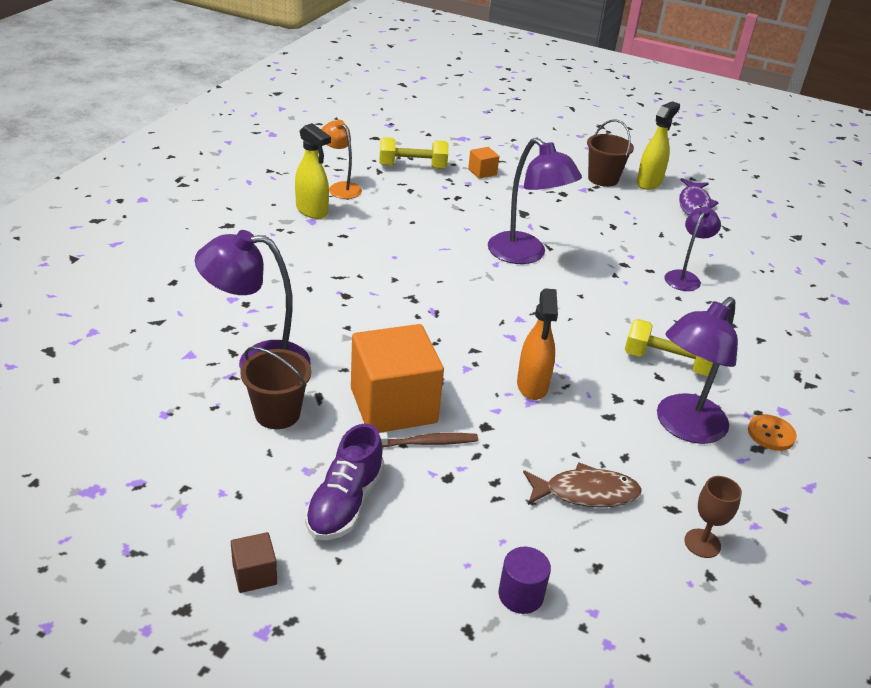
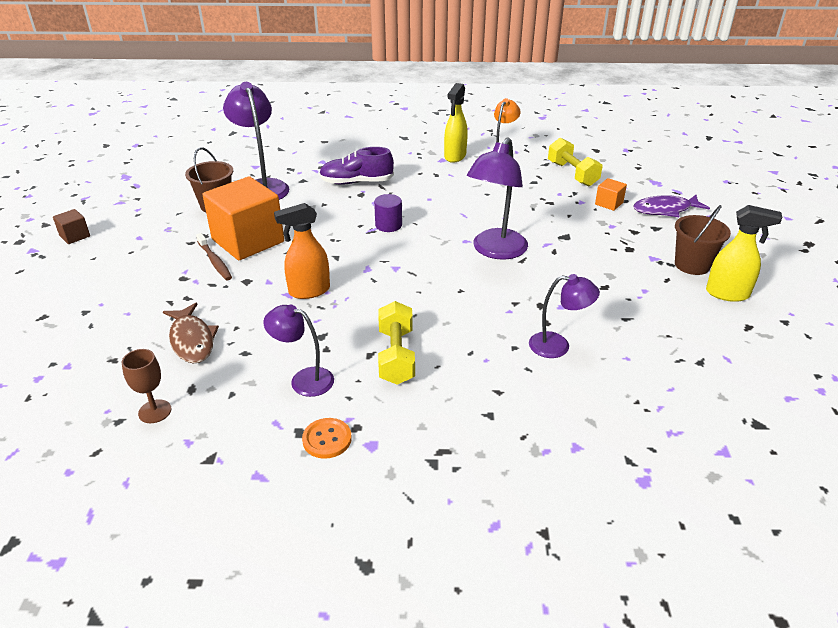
camera: 70 degrees right, 0 degrees up
(345, 503) = (143, 248): purple shoe -> purple shoe (356, 182)
(521, 595) = (77, 331): purple cylinder -> purple cylinder (388, 225)
(683, 427) = (304, 379): purple lamp -> purple lamp, size x0.61
(694, 204) = (723, 331): purple fish -> purple fish (665, 210)

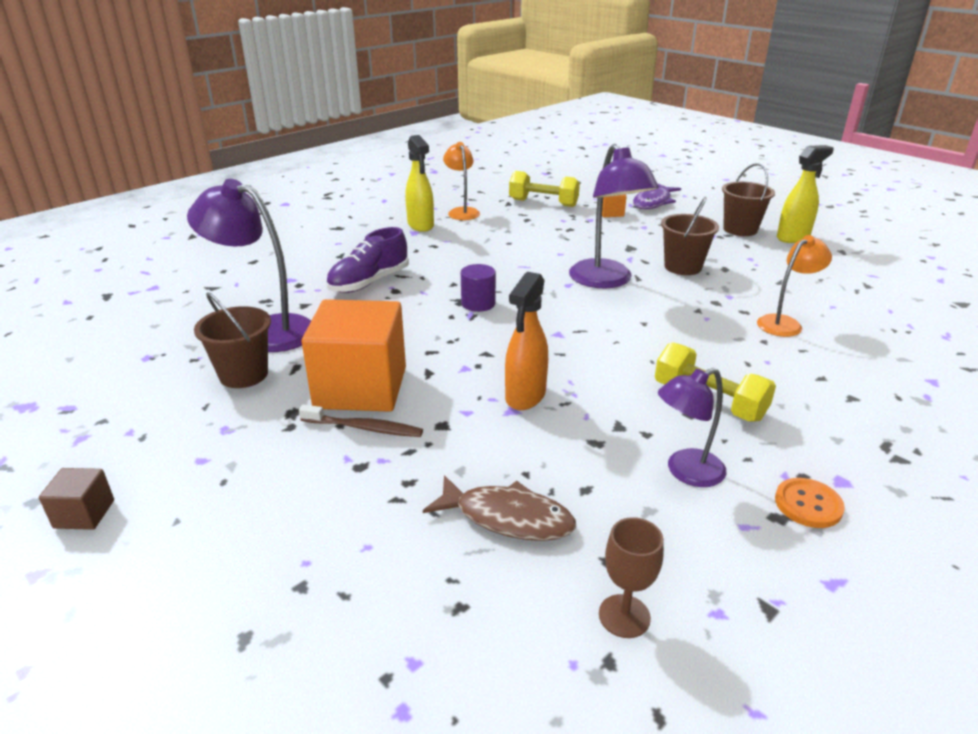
camera: 45 degrees left, 5 degrees down
(558, 346) = (785, 323): purple lamp -> orange lamp
(573, 269) = (683, 267): none -> brown bucket

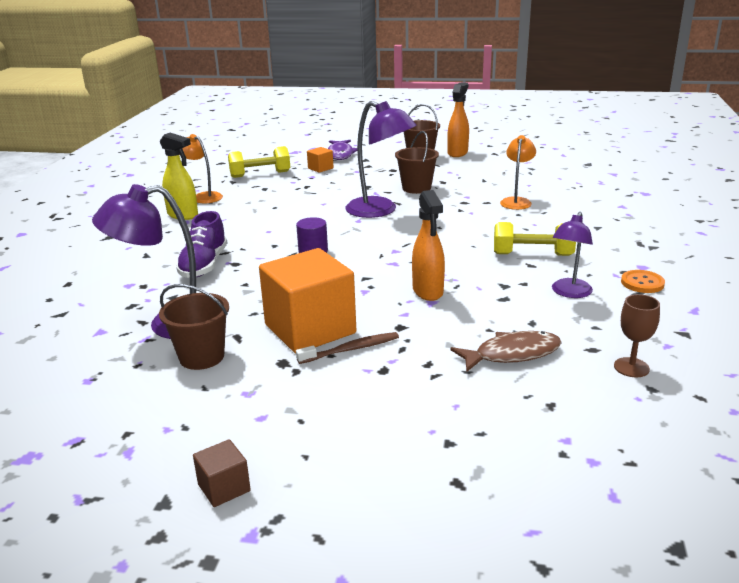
camera: 35 degrees left, 5 degrees down
(793, 237) = (457, 153): yellow spray bottle -> orange spray bottle

